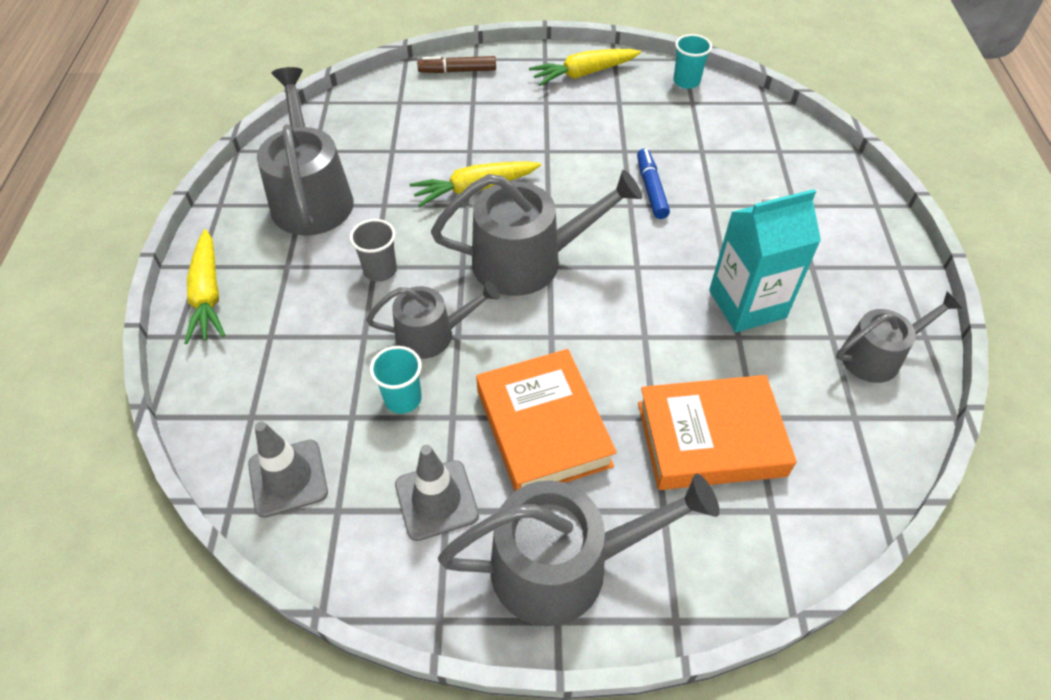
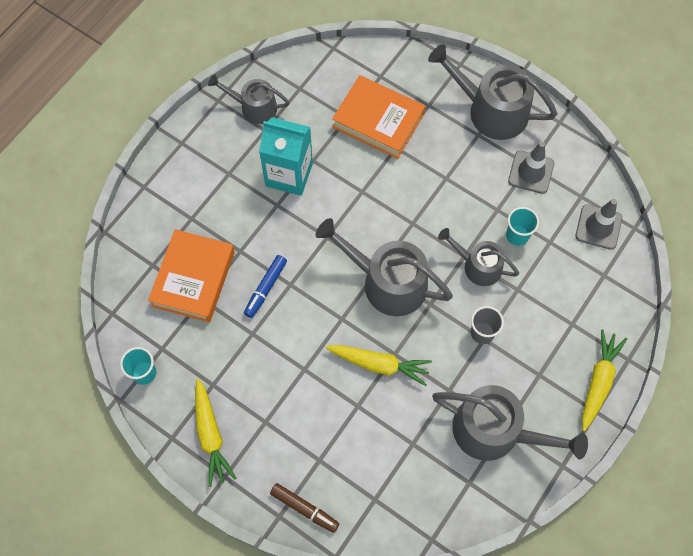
camera: 145 degrees left, 15 degrees up
(311, 197) = (495, 431): grey watering can -> grey watering can turned 90 degrees counterclockwise
(543, 428) = (455, 175): orange book -> orange book (193, 278)
(583, 74) = (211, 435): yellow carrot -> yellow carrot turned 60 degrees clockwise

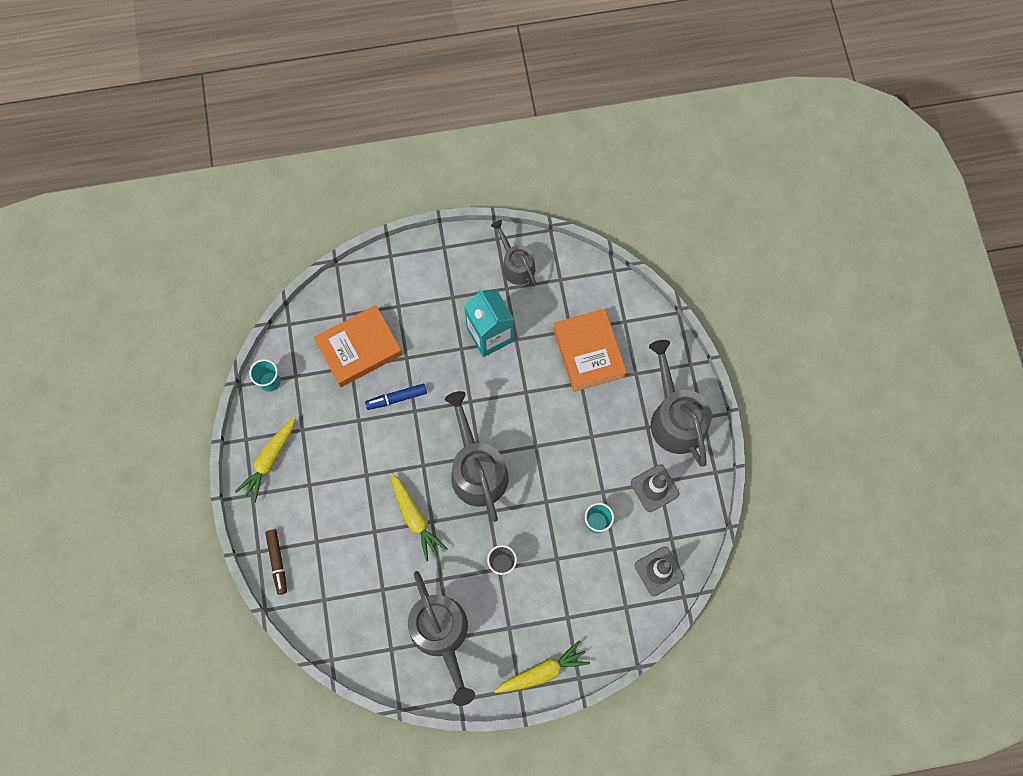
camera: 45 degrees right, 5 degrees up
(478, 266) = (547, 517): grey watering can -> none

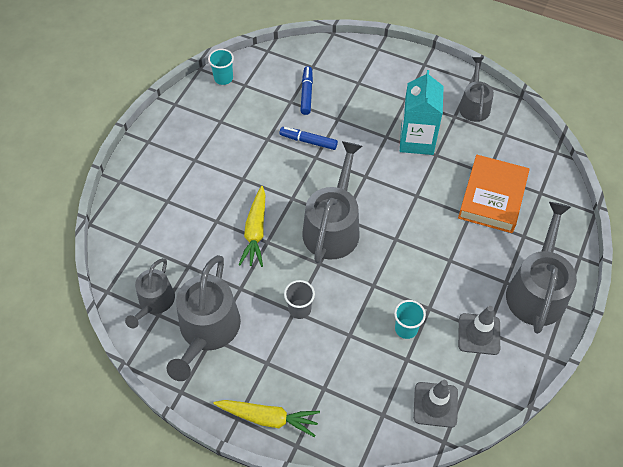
camera: 35 degrees right, 15 degrees down
(269, 461) = (179, 127): yellow carrot -> none
(277, 562) = (126, 197): brown marker -> none
(359, 348) = (306, 93): orange book -> blue marker
(379, 640) = (154, 302): none -> grey watering can

